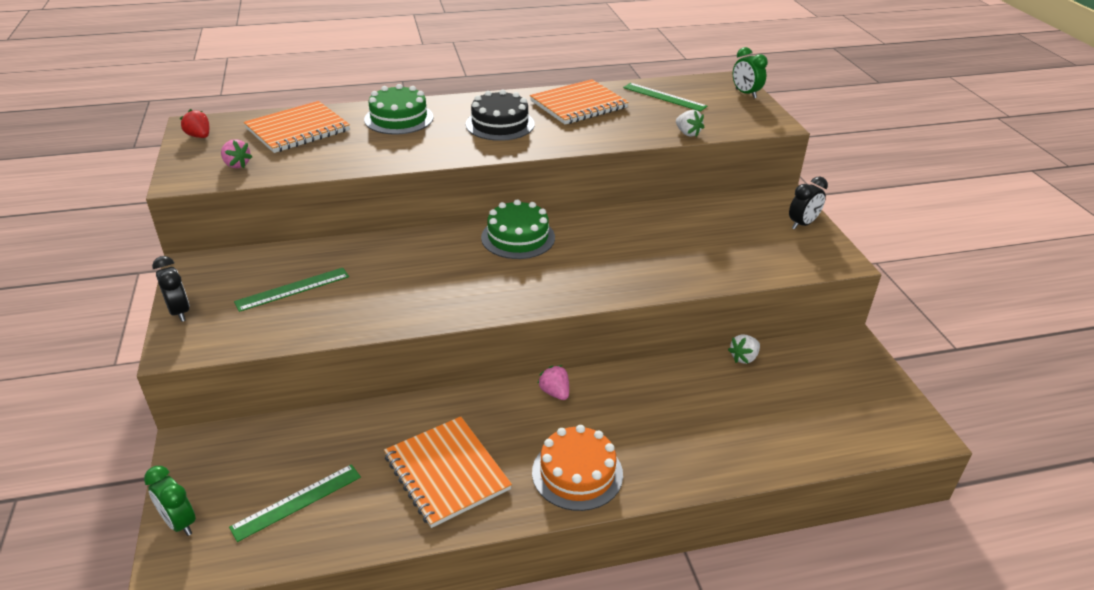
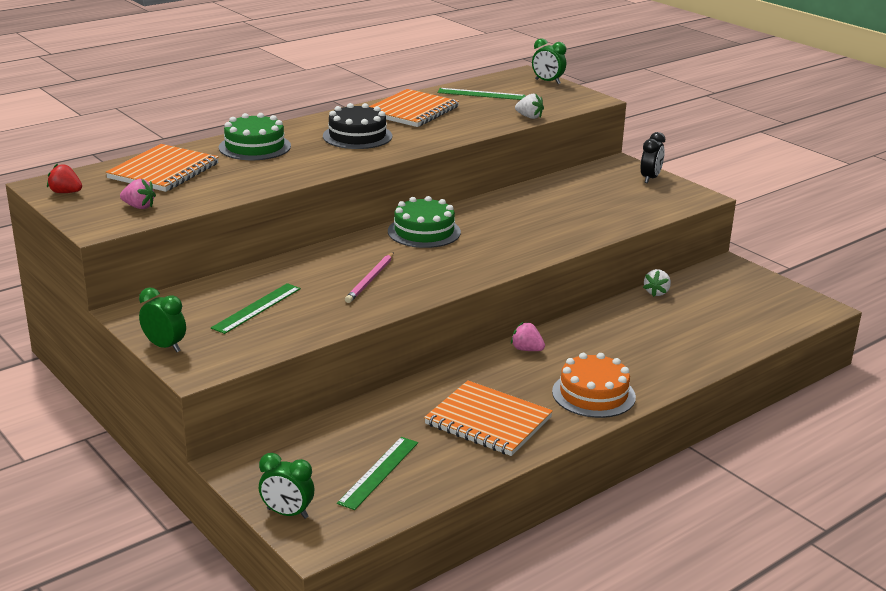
camera: 25 degrees left, 10 degrees down
(179, 312) = (165, 346): black clock -> green clock
(418, 283) = (370, 280): none -> pink pencil

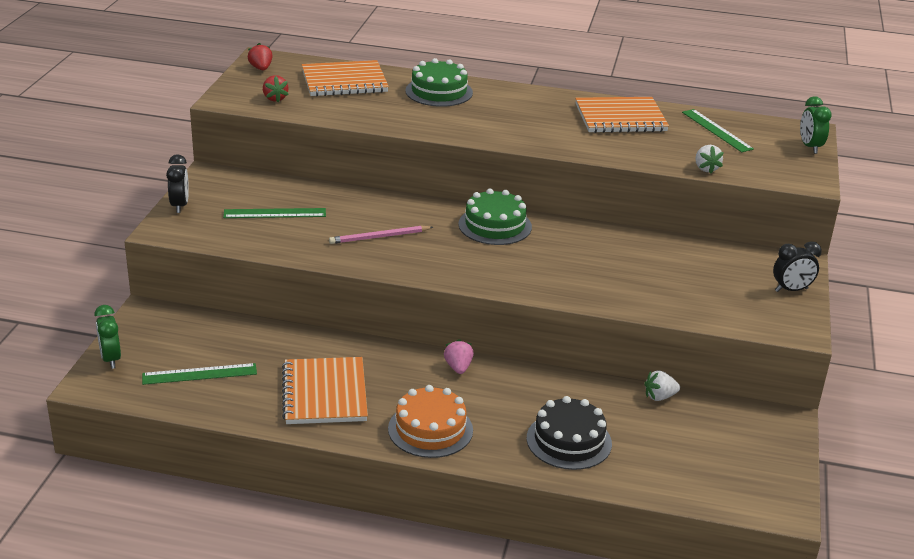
camera: 50 degrees right, 5 degrees up
(139, 207) = (275, 98): pink strawberry -> red strawberry
(165, 346) = (179, 206): green clock -> black clock
(357, 136) = (527, 118): black cake -> black cake (569, 441)

